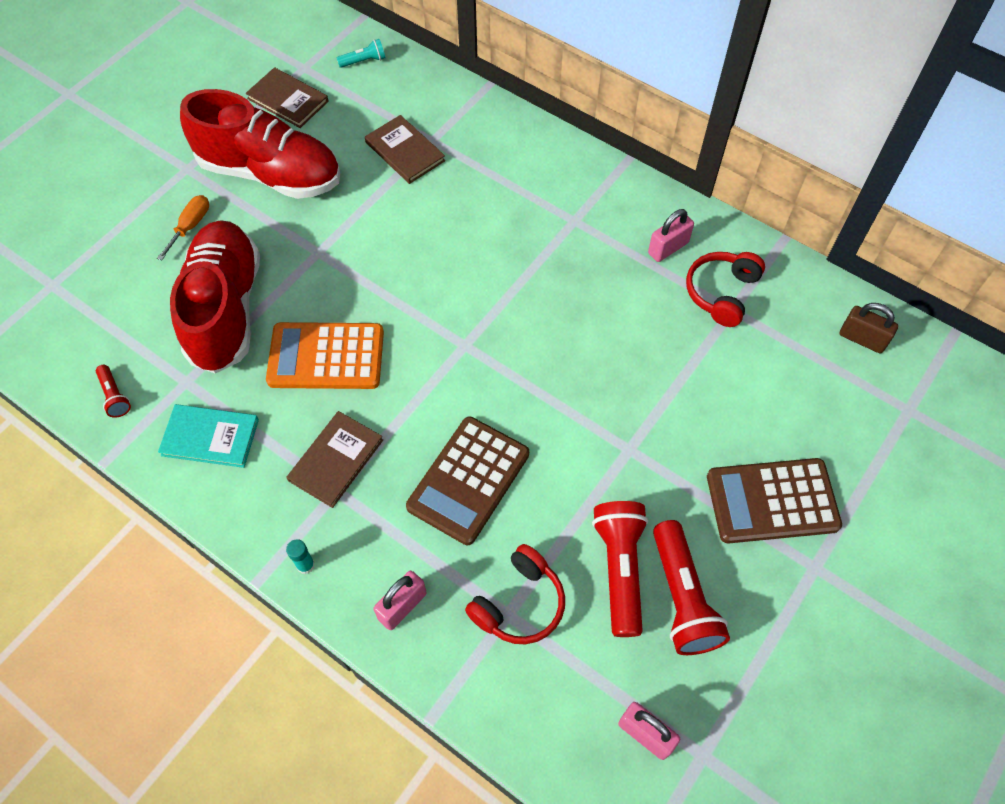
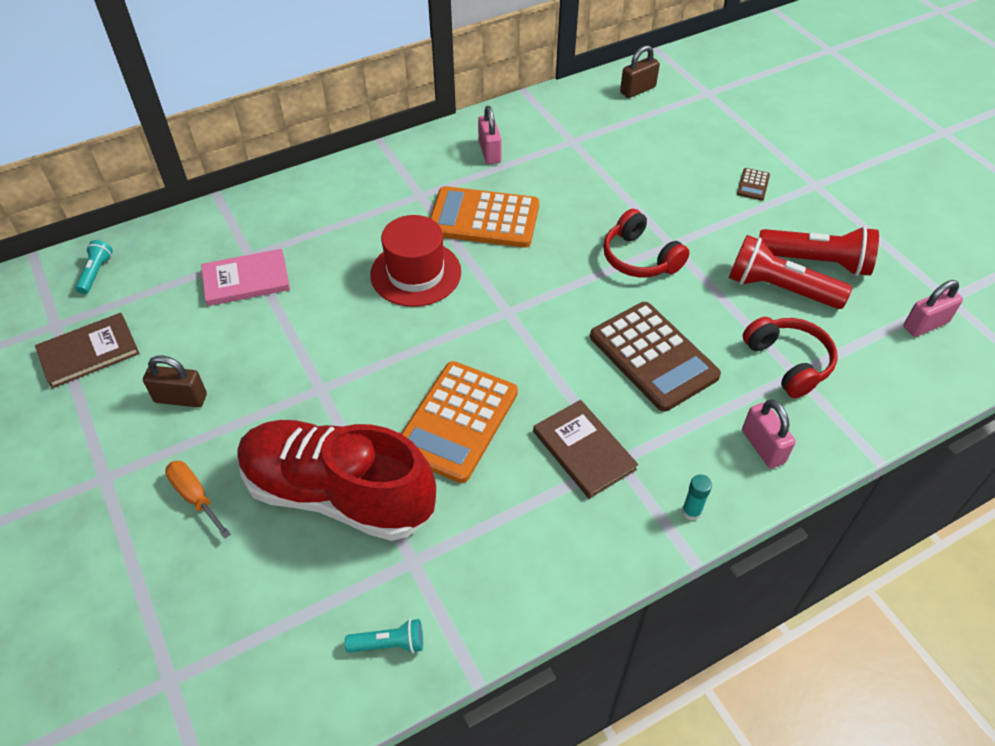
camera: 65 degrees left, 10 degrees down
(115, 396) = (389, 644): red flashlight -> turquoise flashlight
(210, 437) = (499, 556): turquoise book -> none
(270, 173) = (181, 398): red shoe -> brown padlock
(405, 151) = (246, 280): brown book -> pink book
(474, 259) = (415, 273): none -> red hat
(572, 280) = (484, 218): none -> orange calculator
(721, 293) = (553, 140): red headphones -> red headphones (640, 258)
(772, 501) = (753, 185): brown calculator -> brown calculator, size x0.41

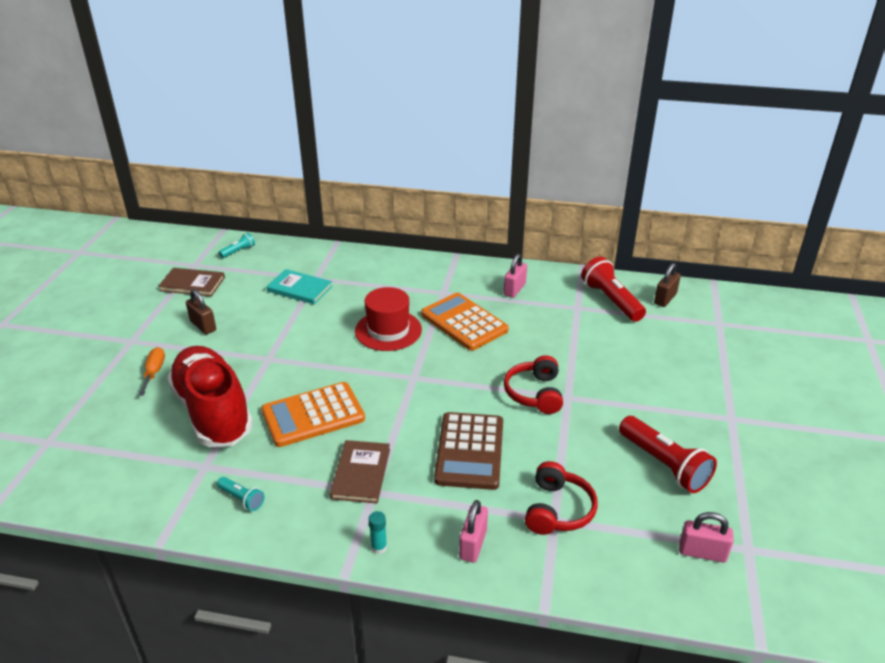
camera: 40 degrees right, 15 degrees down
(246, 280) = (299, 289): pink book -> turquoise book
(389, 644) = (146, 495): turquoise flashlight -> turquoise flashlight (242, 499)
(637, 90) = (665, 299): brown padlock -> brown padlock turned 60 degrees counterclockwise
(753, 185) = (678, 393): brown calculator -> none
(779, 289) = (611, 464): red flashlight -> red flashlight (611, 300)

